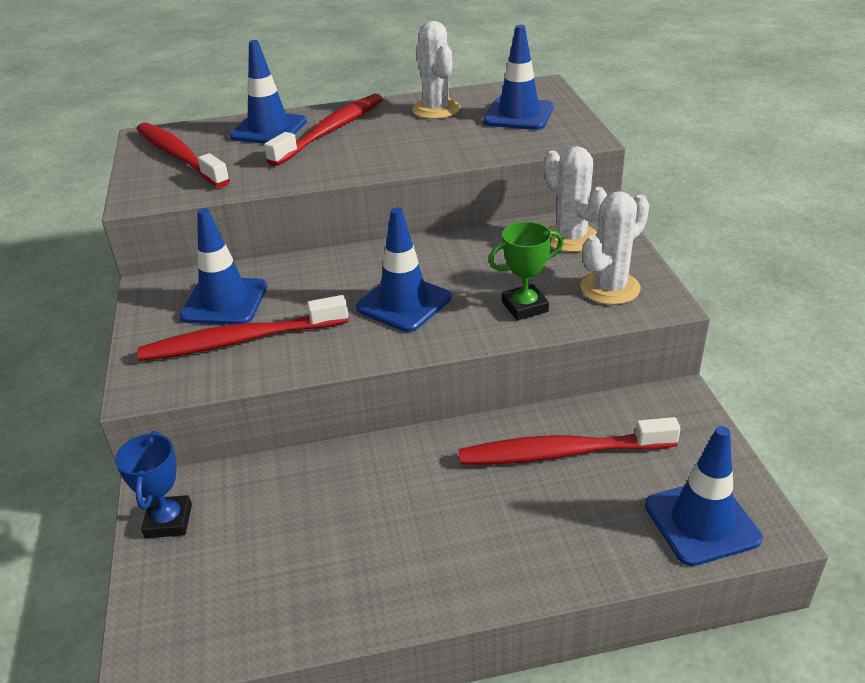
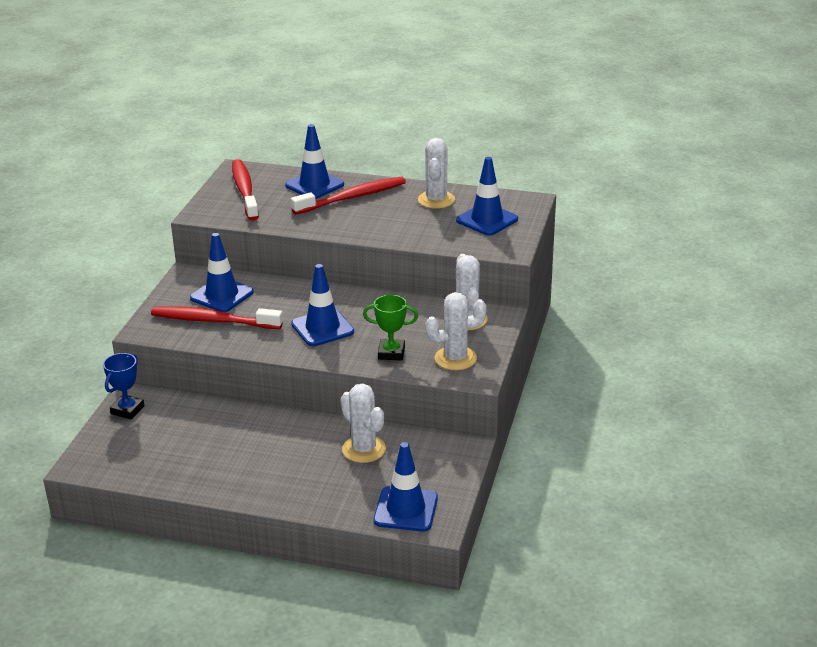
camera: 25 degrees right, 5 degrees down
(561, 453) = (364, 449): red toothbrush -> white cactus

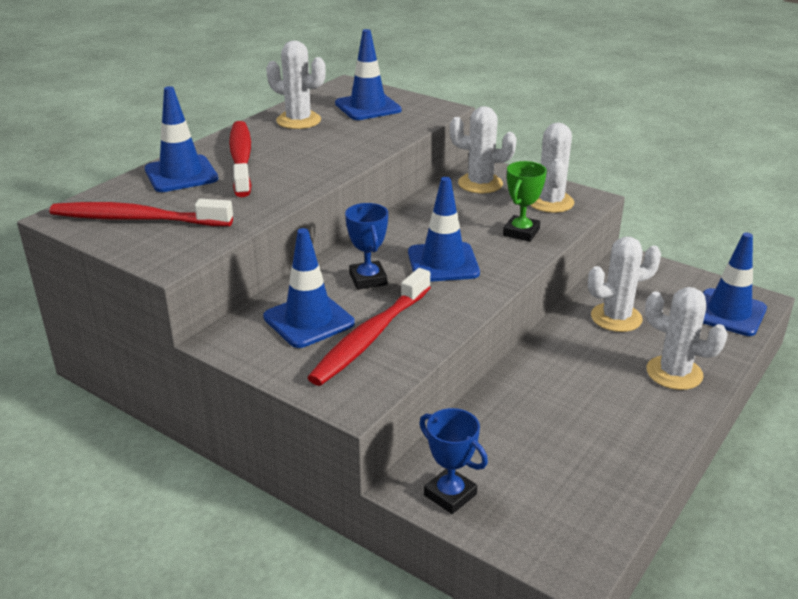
camera: 70 degrees left, 0 degrees up
(283, 304) = (368, 279): none -> blue trophy
(298, 486) = (674, 373): none -> white cactus

